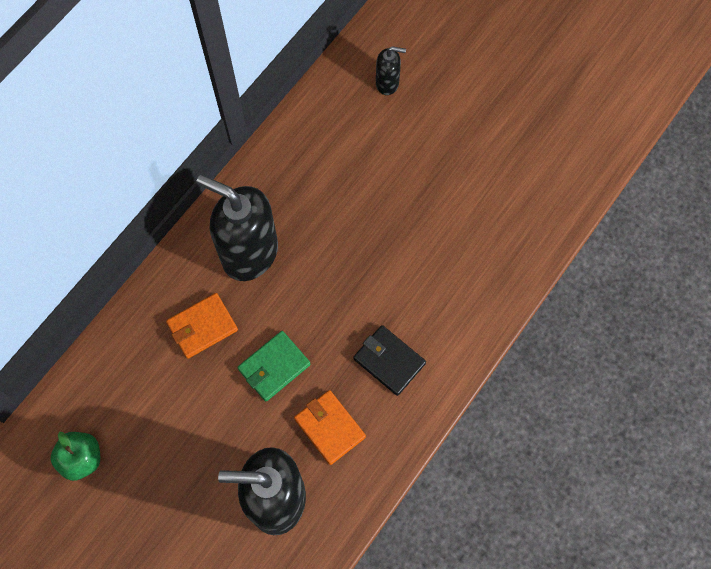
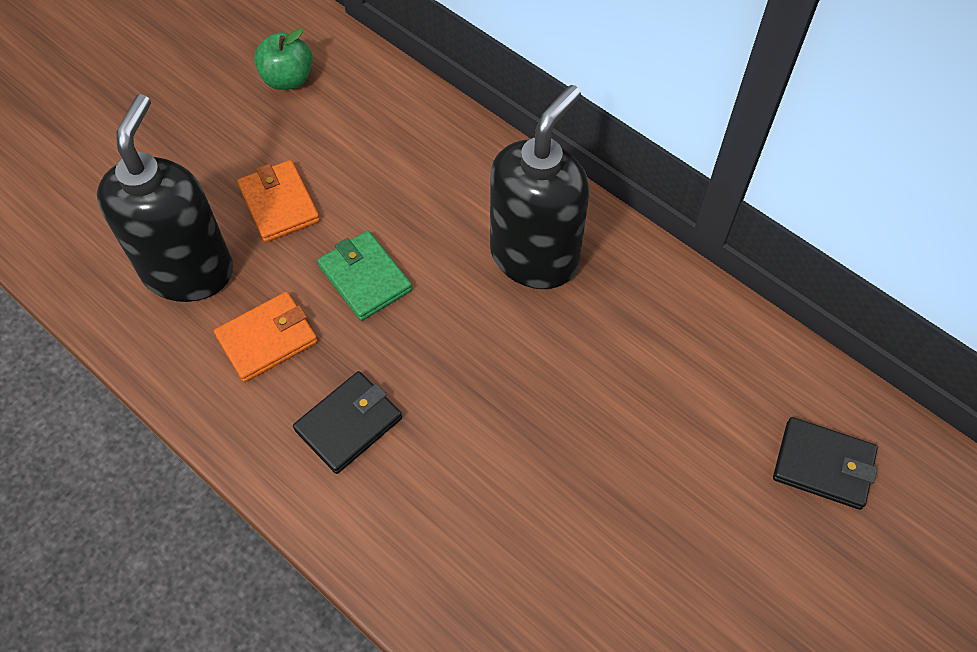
camera: 95 degrees right, 10 degrees down
(202, 327) = (433, 200): orange wallet -> orange wallet (279, 204)
(387, 83) = (823, 465): black soap dispenser -> black wallet

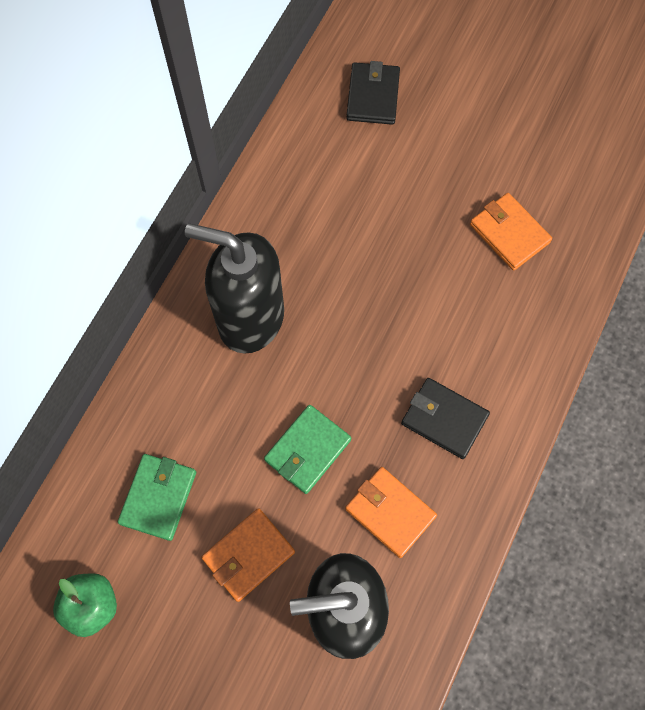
camera: 105 degrees left, 10 degrees up
(366, 143) = (158, 497): none -> green wallet
(573, 582) = (509, 233): none -> orange wallet

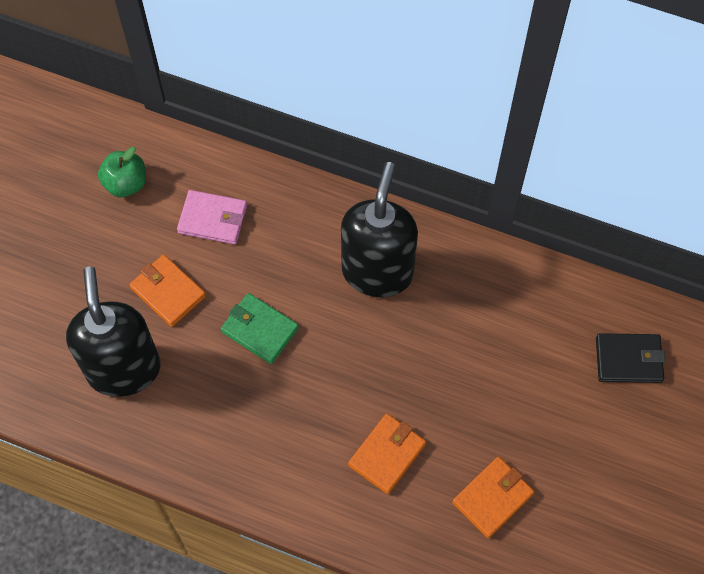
camera: 85 degrees right, 5 degrees down
(158, 497) = (213, 219): green wallet -> pink wallet
(390, 512) = (208, 401): orange wallet -> orange wallet (387, 454)
(444, 419) = (295, 443): black wallet -> none

